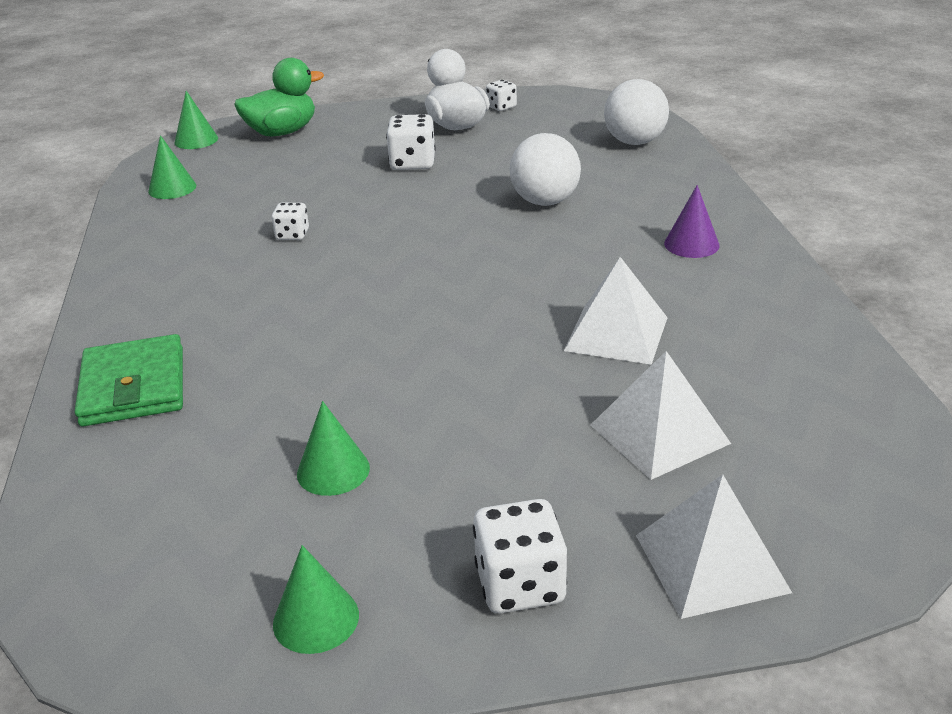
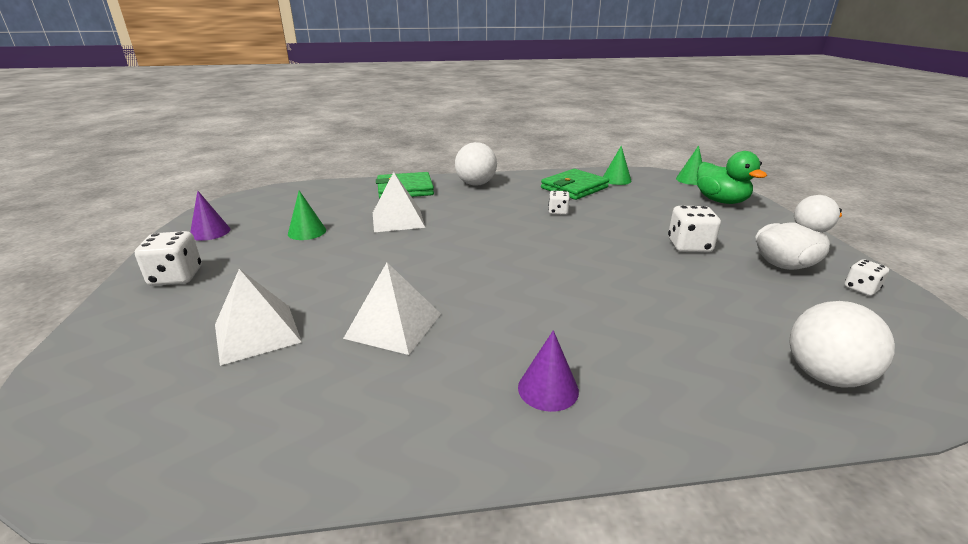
camera: 90 degrees right, 5 degrees down
(195, 221) = (574, 188): none -> green wallet
(316, 619) = (210, 232): green cone -> purple cone
(545, 201) = (631, 304): white ball -> white ball (476, 184)
(711, 563) = (120, 339): white pyramid -> white pyramid (398, 219)

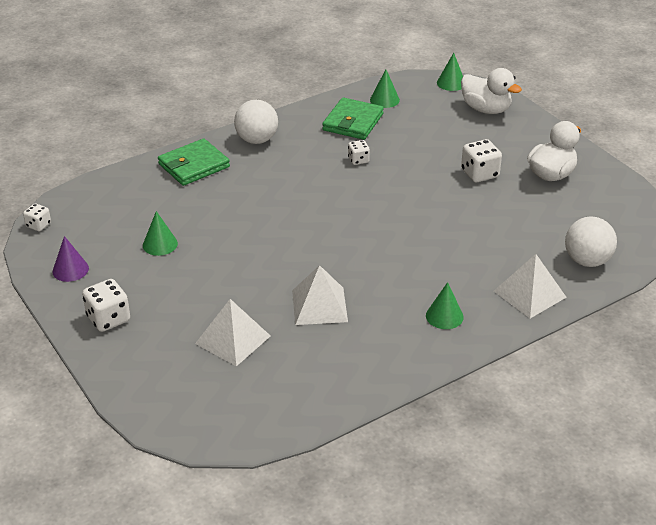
camera: 25 degrees left, 10 degrees up
(398, 219) = (226, 208): white pyramid -> white pyramid (529, 294)
(548, 389) = (444, 316): purple cone -> green cone
(721, 201) = (486, 109): green duck -> white duck
(861, 289) = (601, 185): white dice -> white dice (38, 225)

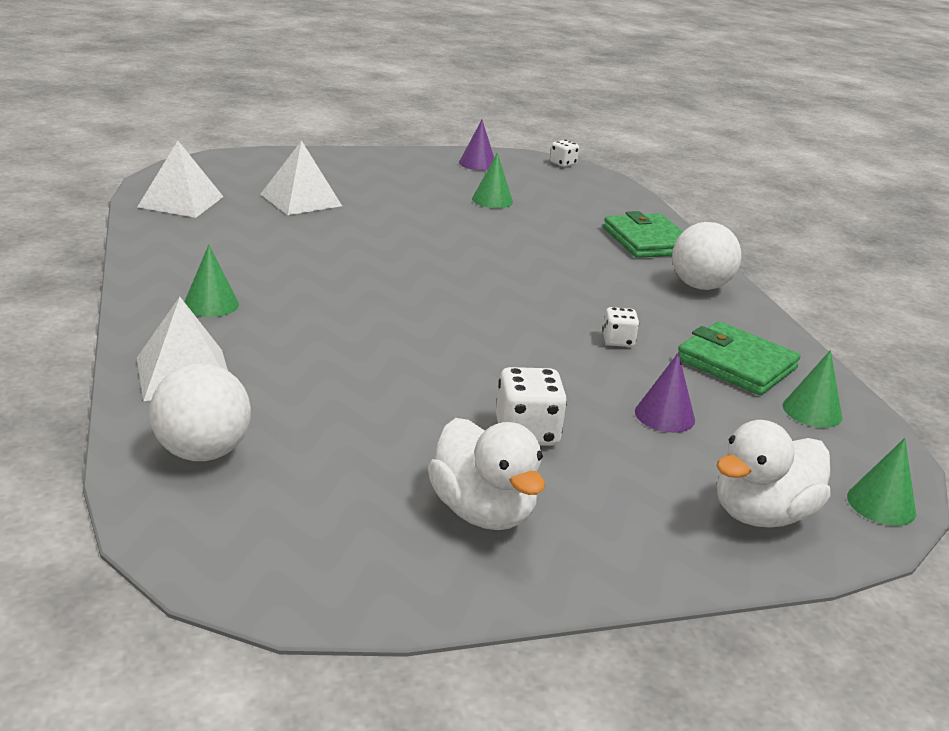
camera: 105 degrees right, 10 degrees down
(108, 319) = (387, 164): white dice -> none
(319, 306) = (310, 245): white pyramid -> white pyramid (181, 201)
(427, 138) = (664, 415): none -> purple cone

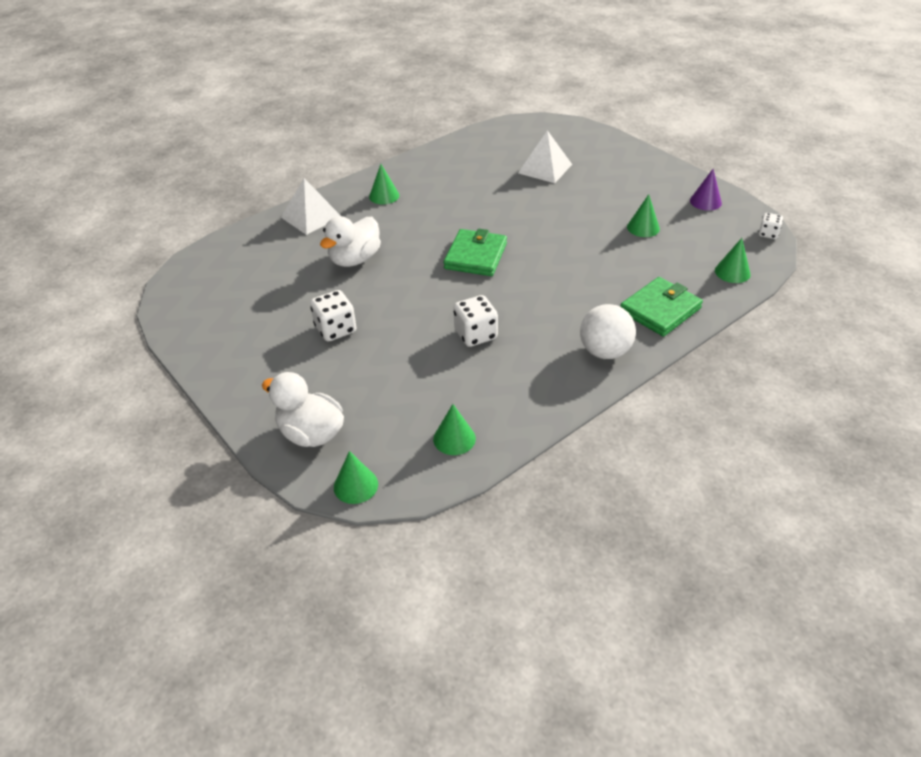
camera: 70 degrees right, 15 degrees up
(181, 201) = (493, 140): white pyramid -> none
(202, 452) = (251, 247): white ball -> none
(482, 511) = (253, 336): white duck -> white duck (355, 259)
(611, 195) = (732, 272): none -> green cone
(618, 341) = (475, 334): white dice -> white dice, size x1.66
(664, 415) = (394, 374): purple cone -> none
(736, 364) = (492, 392): green wallet -> green wallet (476, 256)

